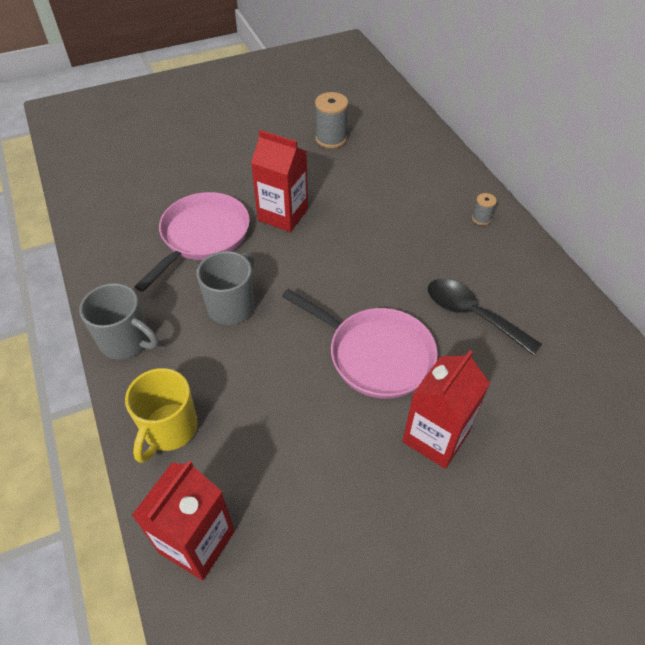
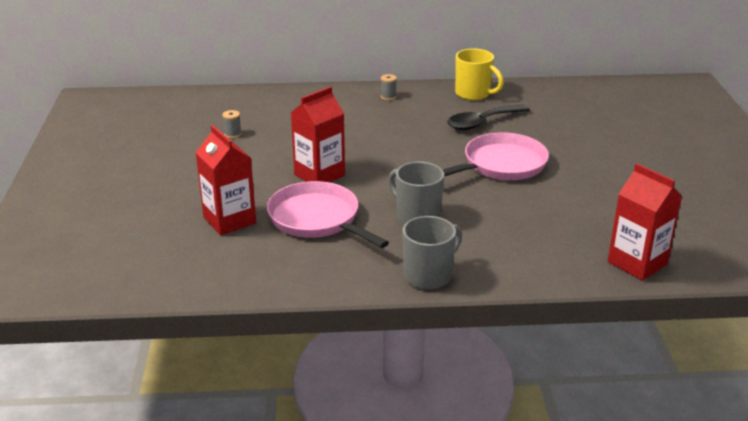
camera: 70 degrees left, 20 degrees down
(169, 429) = (535, 263): yellow mug -> yellow mug (473, 94)
(331, 139) = (233, 134): grey spool -> grey spool, size x0.53
(435, 437) = (580, 159): red carton -> red carton (229, 220)

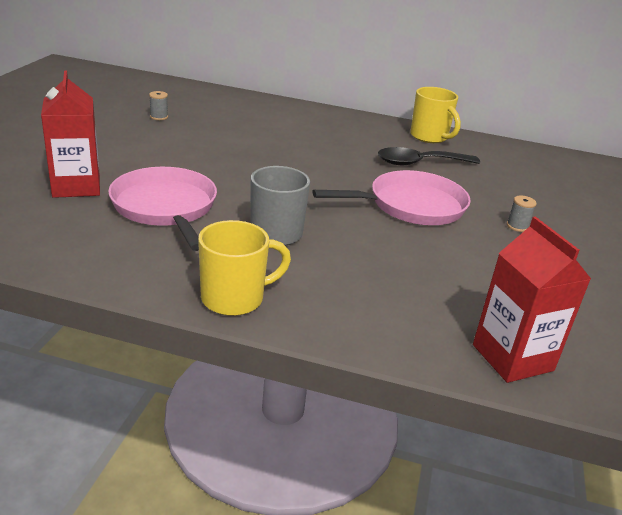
camera: 15 degrees right, 0 degrees up
(319, 175) = (208, 169): red carton -> none
(388, 97) = (339, 121): grey spool -> grey spool (517, 226)
(429, 276) = (235, 298): grey mug -> yellow mug

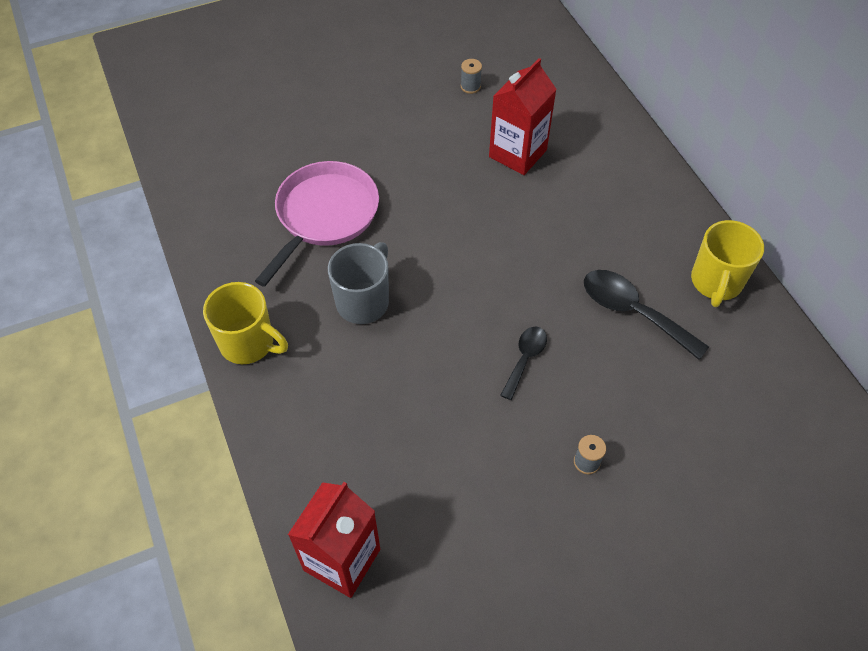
camera: 55 degrees right, 25 degrees up
(76, 186) = (296, 148): red carton -> red carton (517, 153)
(411, 206) = (525, 359): pink pan -> black spoon

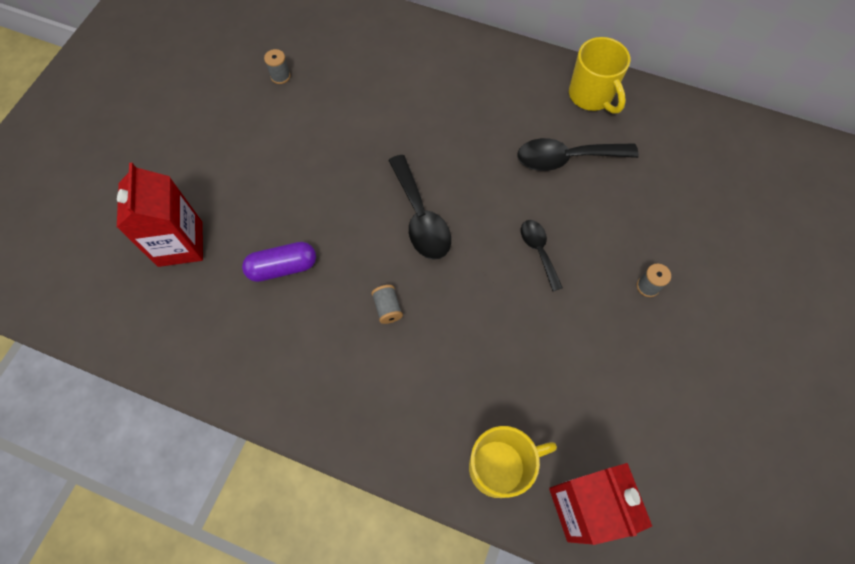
camera: 45 degrees left, 10 degrees up
(248, 343) = (339, 419): yellow mug -> yellow mug (500, 467)
(324, 215) = (282, 267): pink pan -> purple capsule
(363, 301) = (387, 308): grey mug -> grey spool
(460, 261) = (420, 217): none -> black spoon
(517, 153) = (371, 103): red carton -> red carton (180, 244)

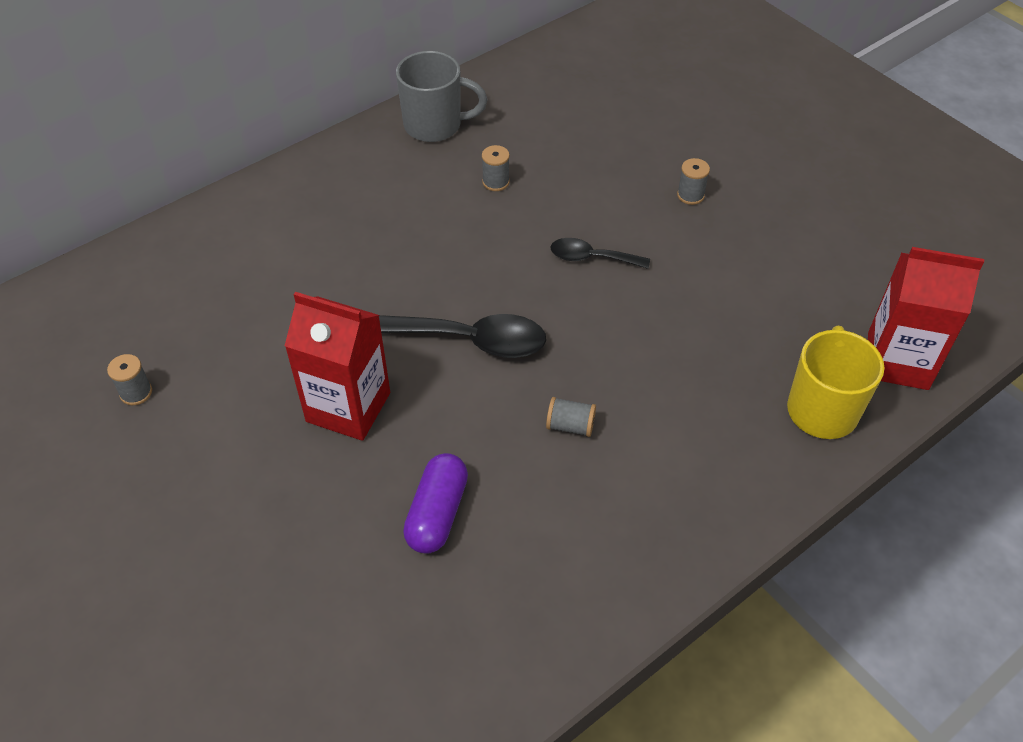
camera: 60 degrees left, 15 degrees down
(180, 244) = (308, 626): red carton -> red carton (348, 407)
(566, 158) = (496, 182): black spoon -> grey spool
(591, 96) = (435, 125): yellow mug -> grey mug

